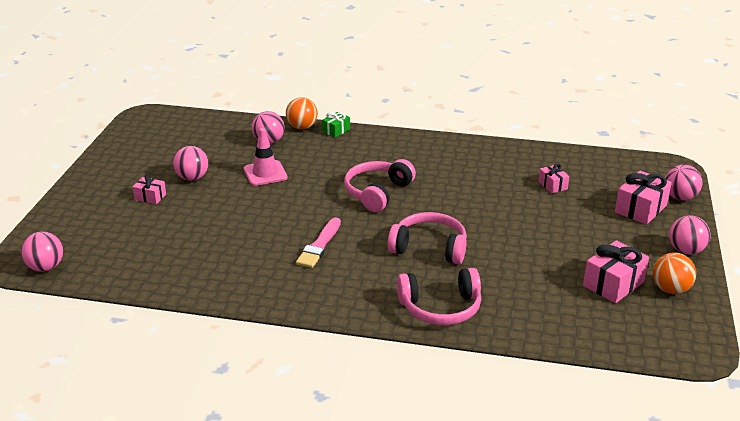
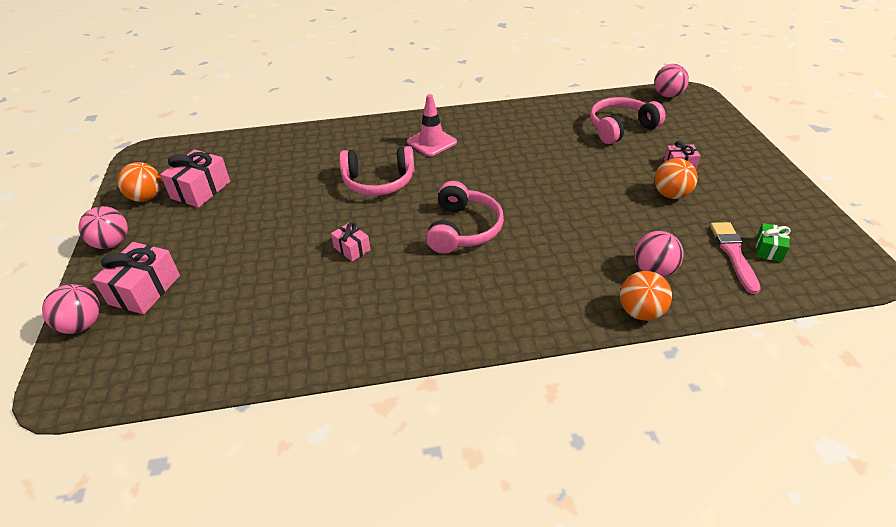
camera: 160 degrees right, 10 degrees up
(192, 178) = (671, 194): pink ball -> orange ball
(265, 173) = (605, 221): pink traffic cone -> pink traffic cone (431, 142)
(319, 245) = (479, 159): pink brush -> pink brush (733, 254)
(336, 130) = (589, 319): green gift -> green gift (768, 249)
(441, 308) = (350, 137): pink headphones -> pink headphones (620, 128)
(552, 185) = (255, 299): pink gift -> pink gift (352, 248)

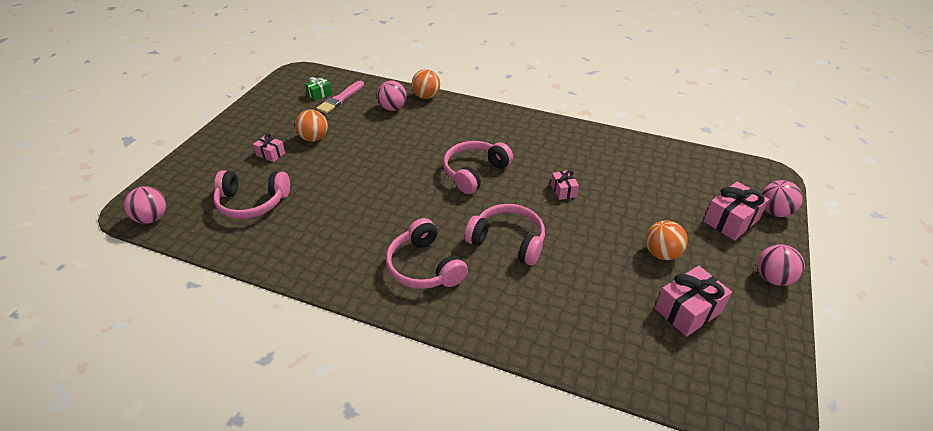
camera: 150 degrees left, 0 degrees up
(147, 197) = (749, 326): orange ball -> orange ball (661, 253)
(431, 142) = (424, 267): pink traffic cone -> pink headphones

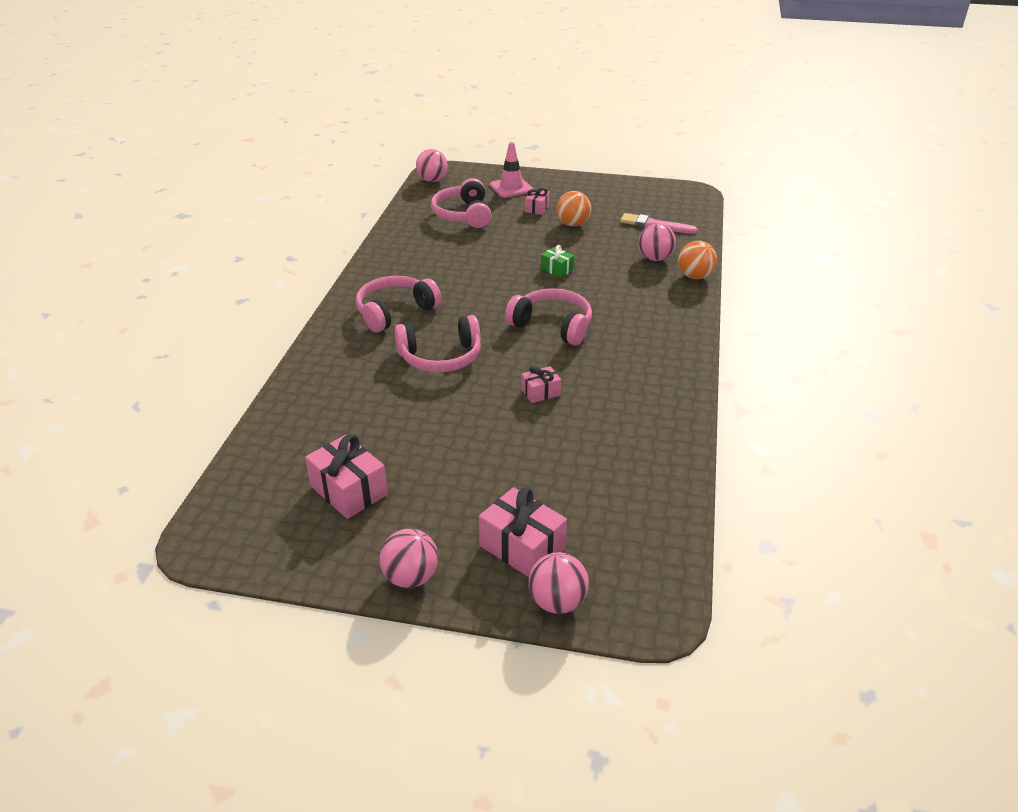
camera: 80 degrees right, 5 degrees down
(216, 164) = (511, 188): none -> pink traffic cone
(319, 94) = (657, 212): green gift -> green gift (557, 269)
(508, 241) = (441, 357): pink headphones -> pink headphones turned 60 degrees clockwise
(661, 253) = (441, 473): orange ball -> none

